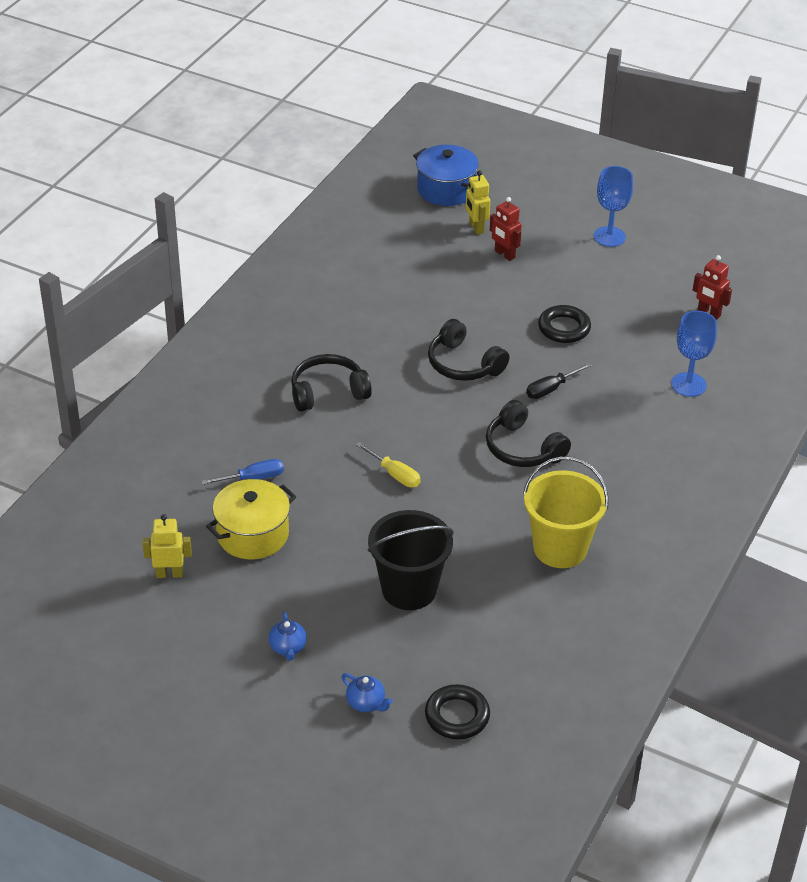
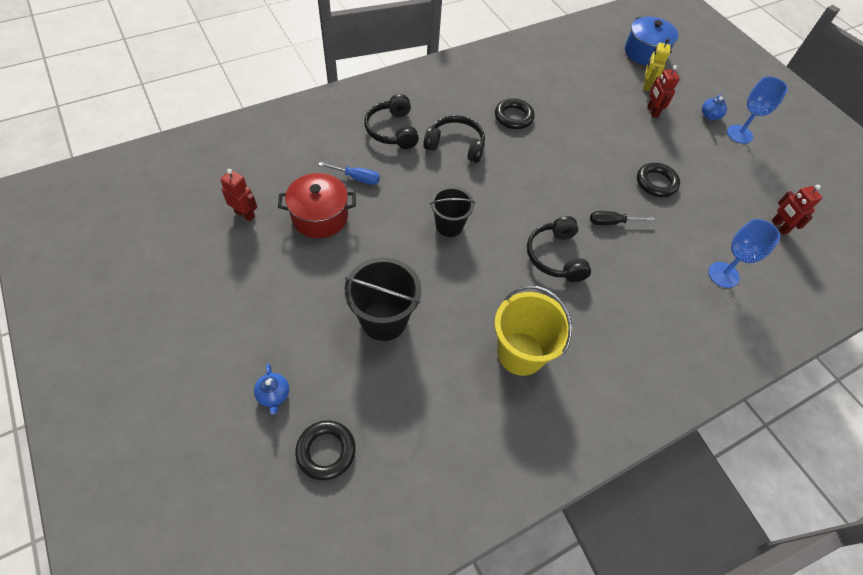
camera: 30 degrees right, 15 degrees up
(169, 574) = (245, 214): yellow robot -> red robot
(252, 534) = (320, 217): yellow pot -> red pot
(288, 648) = (264, 314): blue teapot -> blue teapot (710, 116)
(363, 331) = (513, 117): none -> black ring
(394, 474) = (449, 226): yellow screwdriver -> black bucket
(463, 364) = (563, 172): black headphones -> black headphones (392, 130)

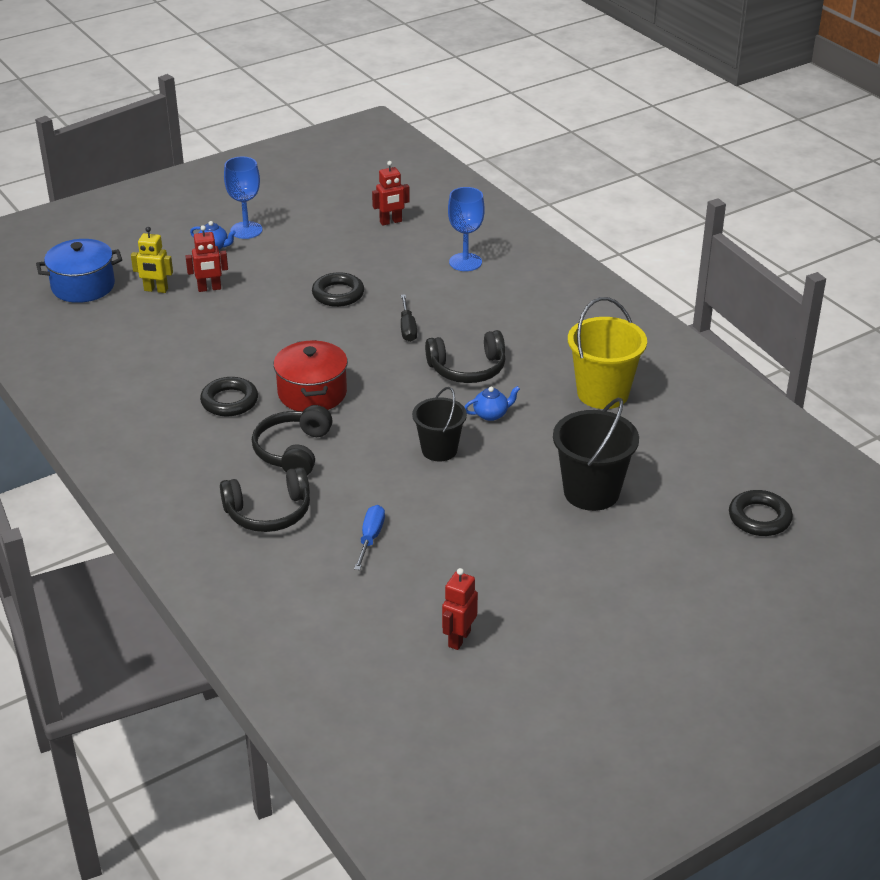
camera: 90 degrees left, 20 degrees down
(274, 395) = (713, 565): blue teapot -> blue teapot (491, 414)
(320, 217) = (448, 564): red pot -> red pot (312, 393)

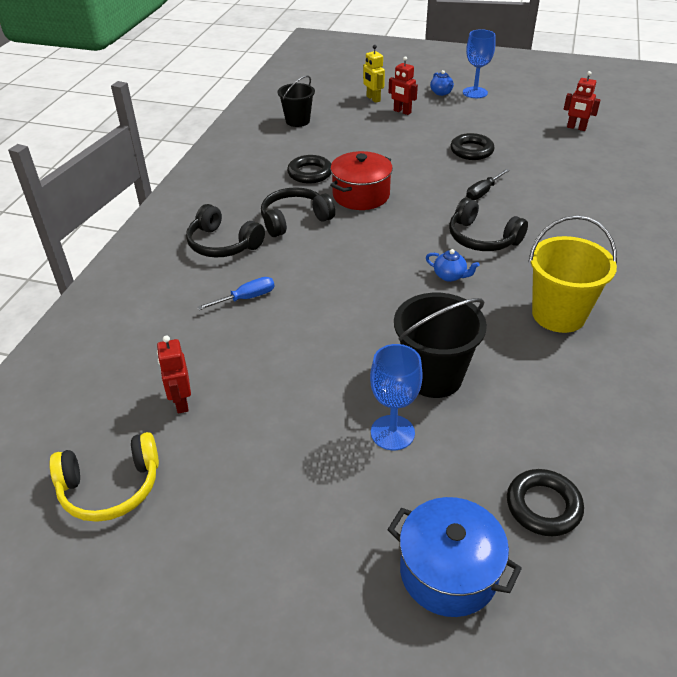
camera: 50 degrees right, 5 degrees up
(83, 286) = (341, 80): blue pot -> blue pot (448, 572)
(439, 450) = (378, 275): black bucket -> black bucket (297, 121)
(459, 639) = (181, 402): red robot -> red robot turned 90 degrees counterclockwise
(465, 262) = (591, 174): blue goblet -> blue goblet (392, 432)
(510, 720) = (110, 487): none -> yellow headphones

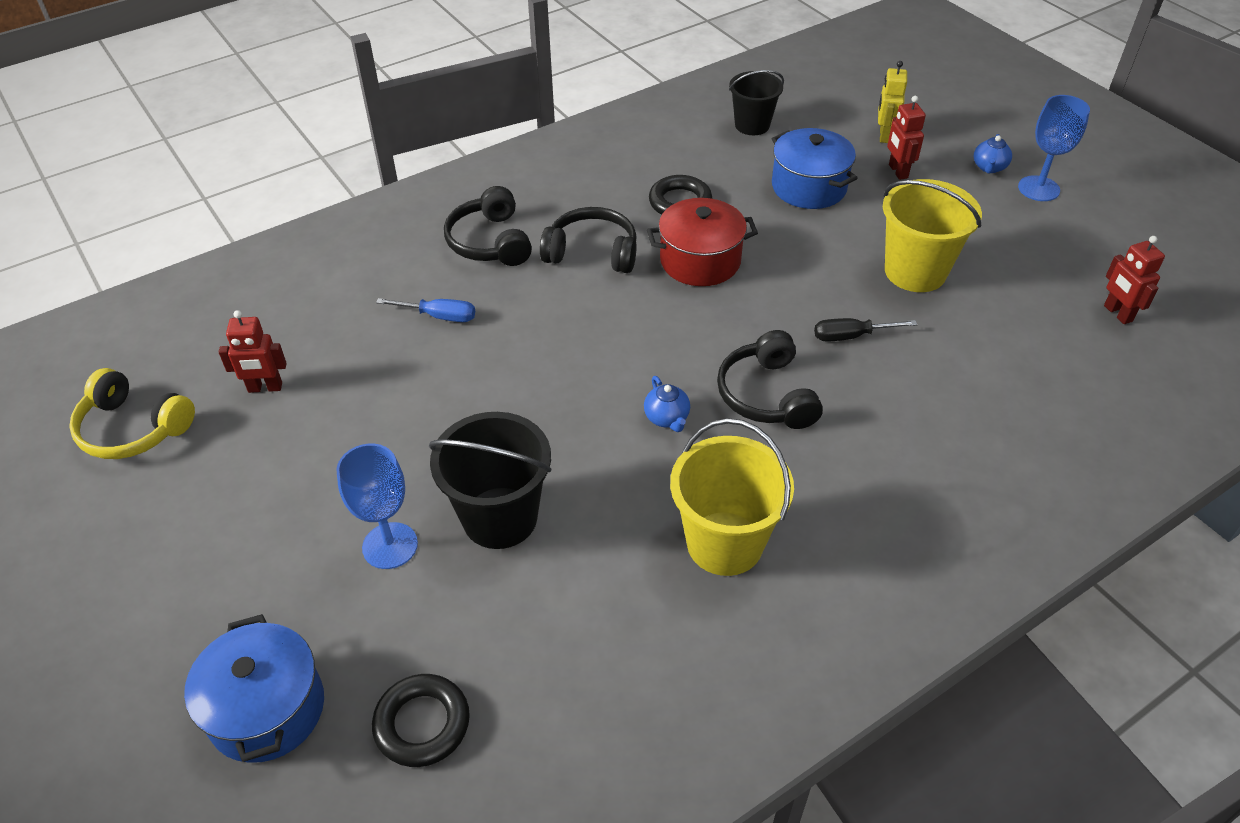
camera: 40 degrees right, 5 degrees up
(181, 402) = (265, 388): red robot -> red robot turned 120 degrees counterclockwise
(368, 137) = (809, 187): none -> blue pot
(471, 151) = (915, 272): black ring -> yellow bucket

